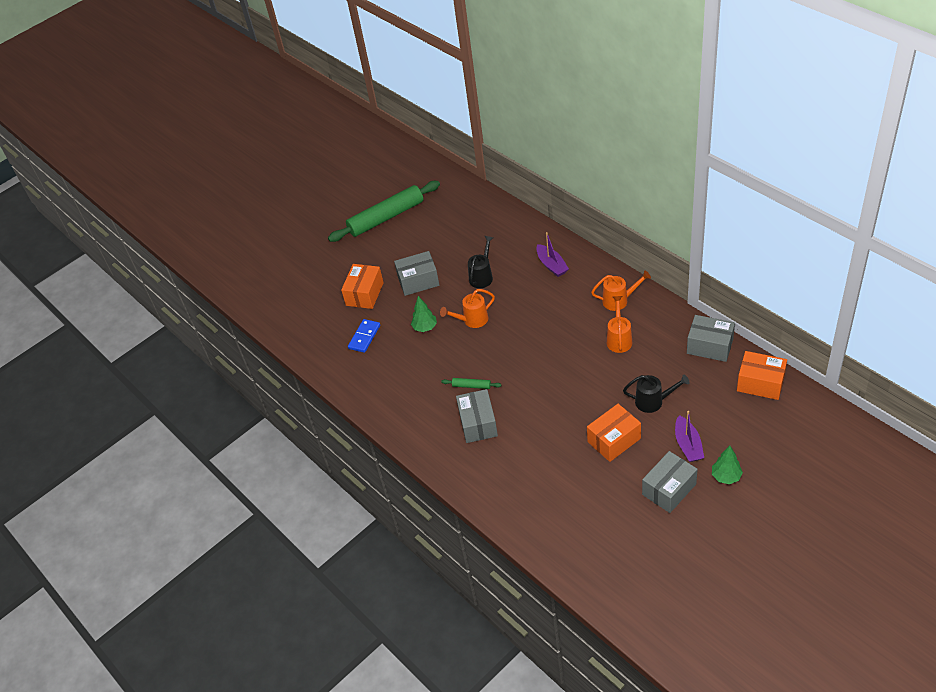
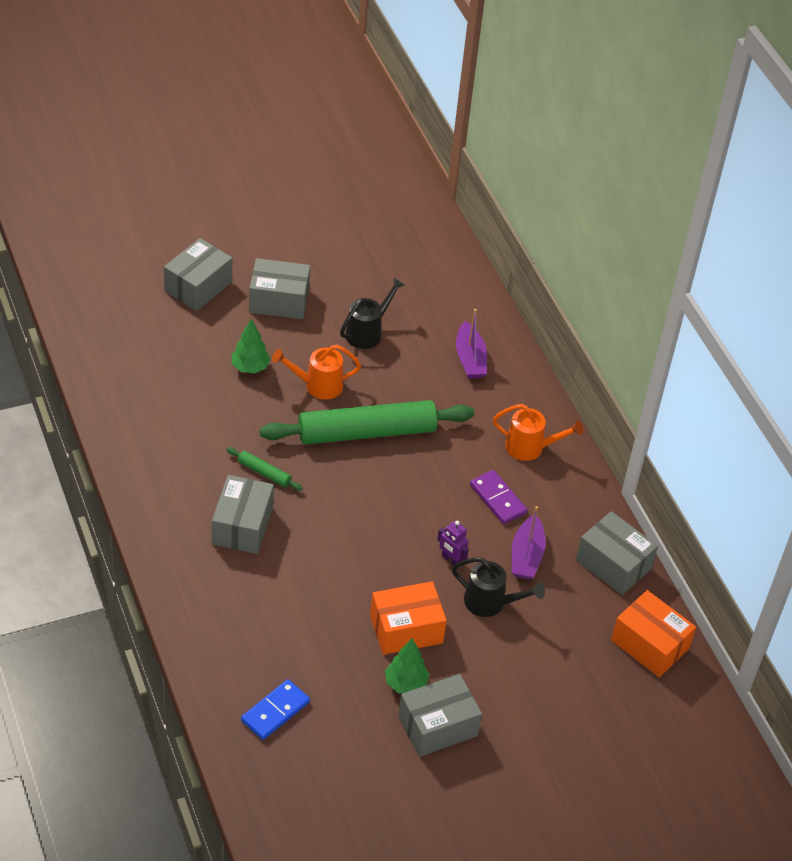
camera: 10 degrees right, 0 degrees up
(364, 294) = (198, 286): orange box -> grey box
(364, 337) = (163, 344): blue domino -> blue domino (275, 711)
(386, 217) = (288, 194): green rolling pin -> green rolling pin (367, 432)
(614, 387) = (451, 560): none -> purple robot
(619, 339) = (497, 499): orange watering can -> purple domino
(688, 445) = (499, 680): purple boat -> purple boat (526, 556)
(726, 476) = (523, 744): green tree -> green tree (405, 683)

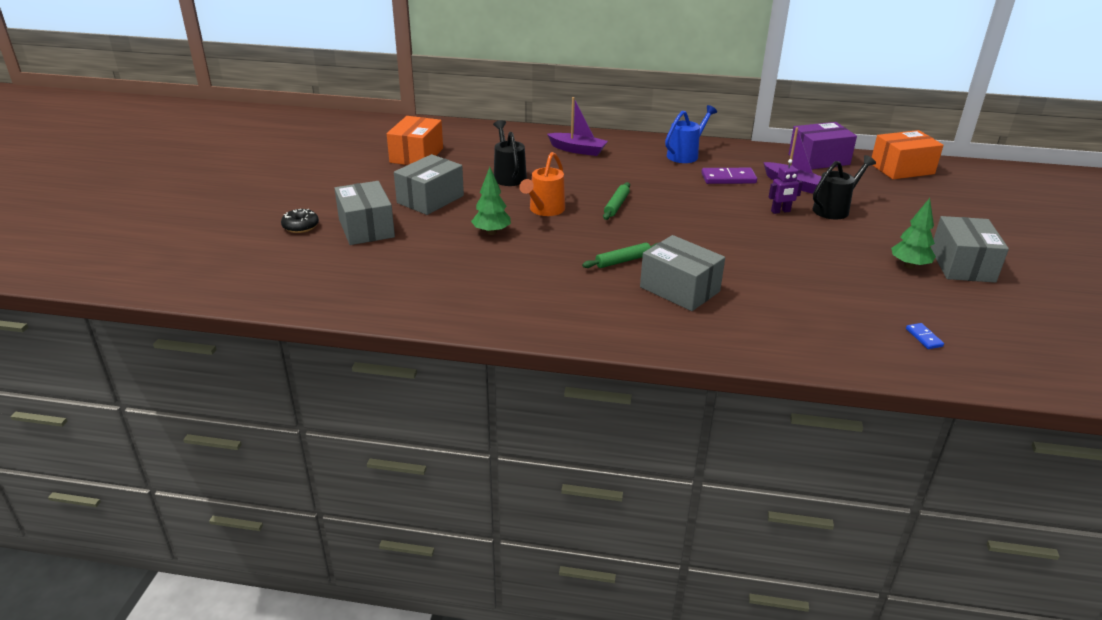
camera: 55 degrees left, 15 degrees down
(171, 246) = (301, 226): none -> black donut
(275, 711) = (923, 337): blue domino -> blue domino, size x0.53
(367, 432) = (616, 205): green rolling pin -> green rolling pin, size x0.41
(406, 629) = (847, 249): orange box -> orange box (416, 155)
(530, 448) = (686, 155): orange watering can -> blue watering can
(613, 564) = (818, 159): grey box -> purple box

